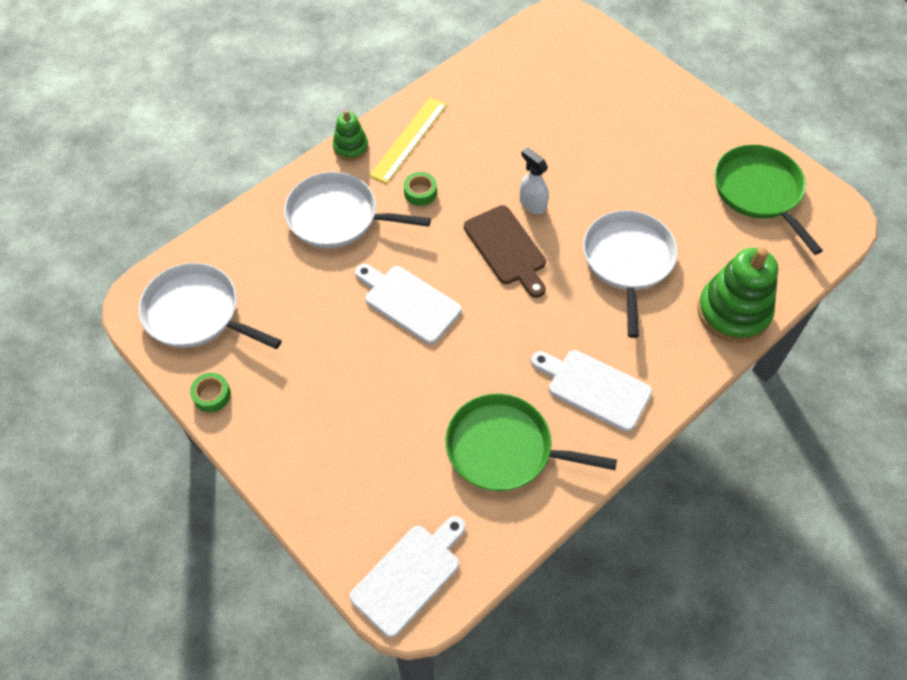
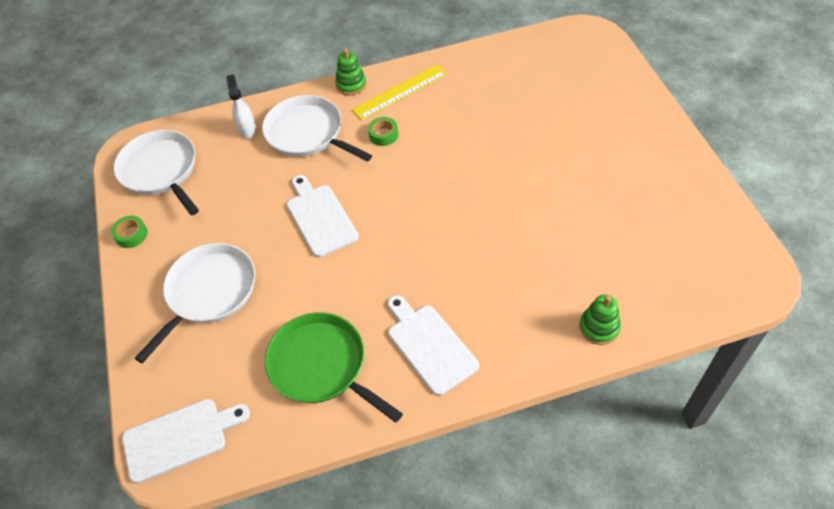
camera: 30 degrees right, 5 degrees down
(507, 248) = (426, 202): brown cutting board -> none
(532, 204) = (470, 173): white spray bottle -> white spray bottle (247, 129)
(628, 261) = (526, 248): white pan -> white pan (209, 292)
(733, 312) = (599, 327): green stacking toy -> green stacking toy, size x0.54
(759, 192) = (688, 229): green pan -> none

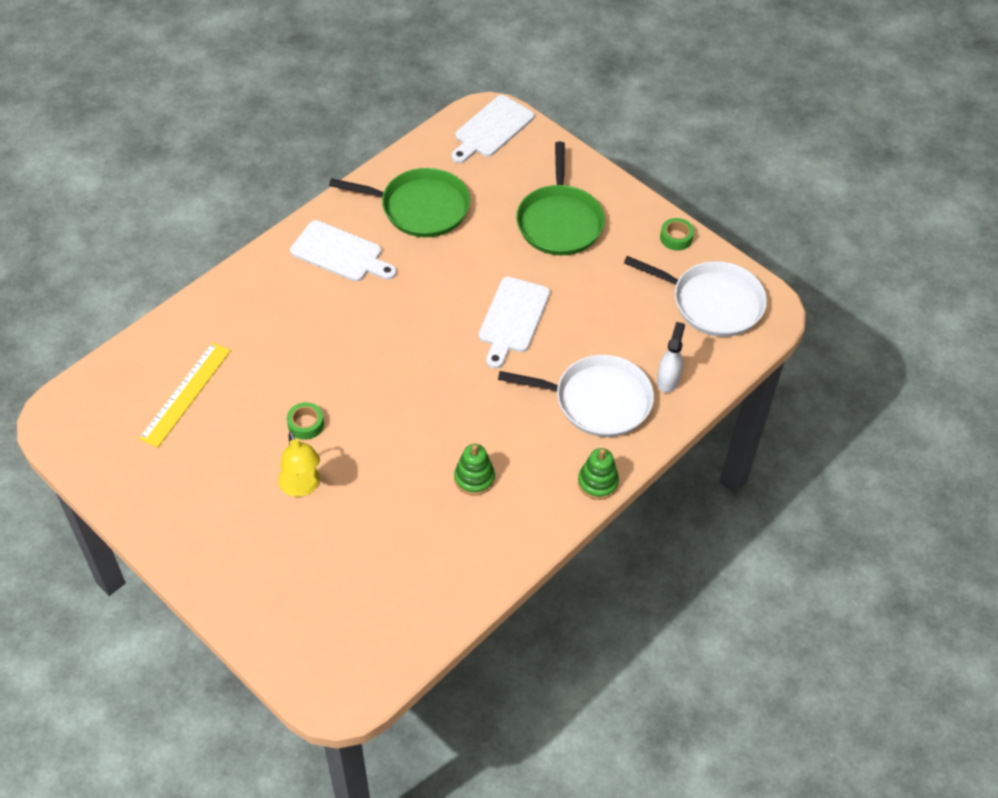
camera: 145 degrees right, 0 degrees up
(209, 292) = (559, 221): white pan -> green pan
(247, 129) = (668, 380): white spray bottle -> white spray bottle turned 120 degrees counterclockwise
(320, 217) = (513, 319): white cutting board -> white cutting board turned 75 degrees clockwise
(383, 135) = (512, 431): green tape -> green tape (306, 424)
(400, 91) = (532, 495): yellow ruler -> yellow ruler (186, 394)
(561, 151) = (302, 487): none -> yellow lamp
(599, 327) = (199, 320): green stacking toy -> green stacking toy (474, 478)

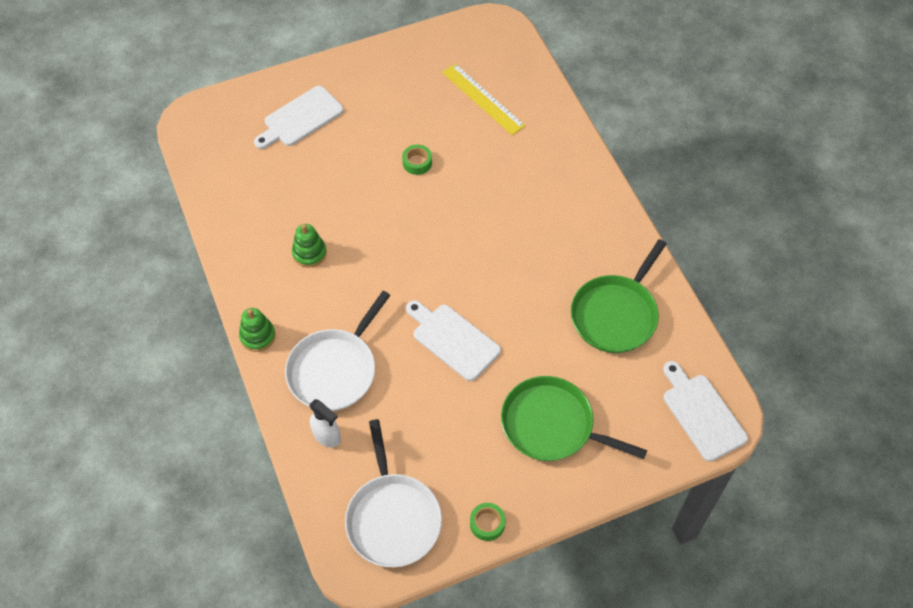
camera: 115 degrees right, 5 degrees up
(302, 487) = (362, 145): yellow lamp -> none
(340, 253) = (585, 236): white cutting board -> white cutting board (300, 118)
(712, 302) = (393, 518): white pan -> white pan turned 60 degrees counterclockwise

